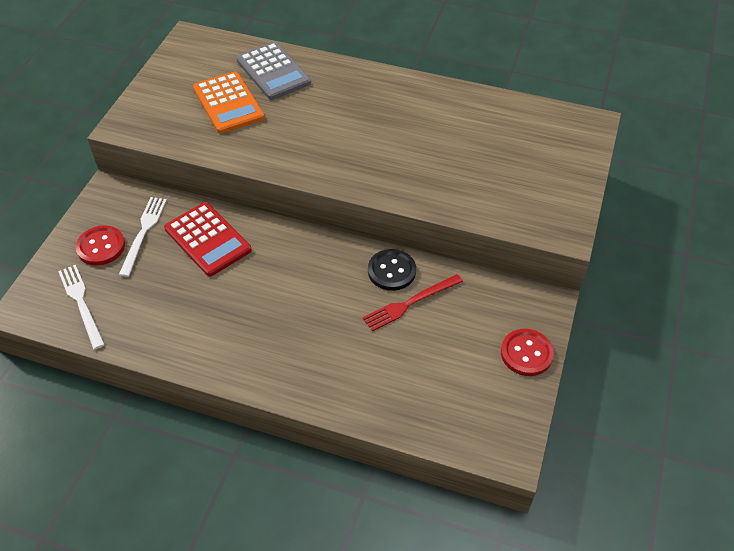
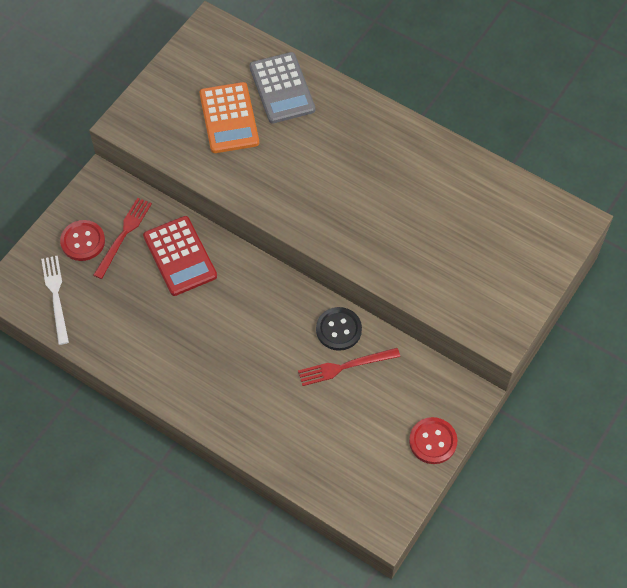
camera: 15 degrees right, 10 degrees up
(143, 233) = (123, 235): white fork -> red fork

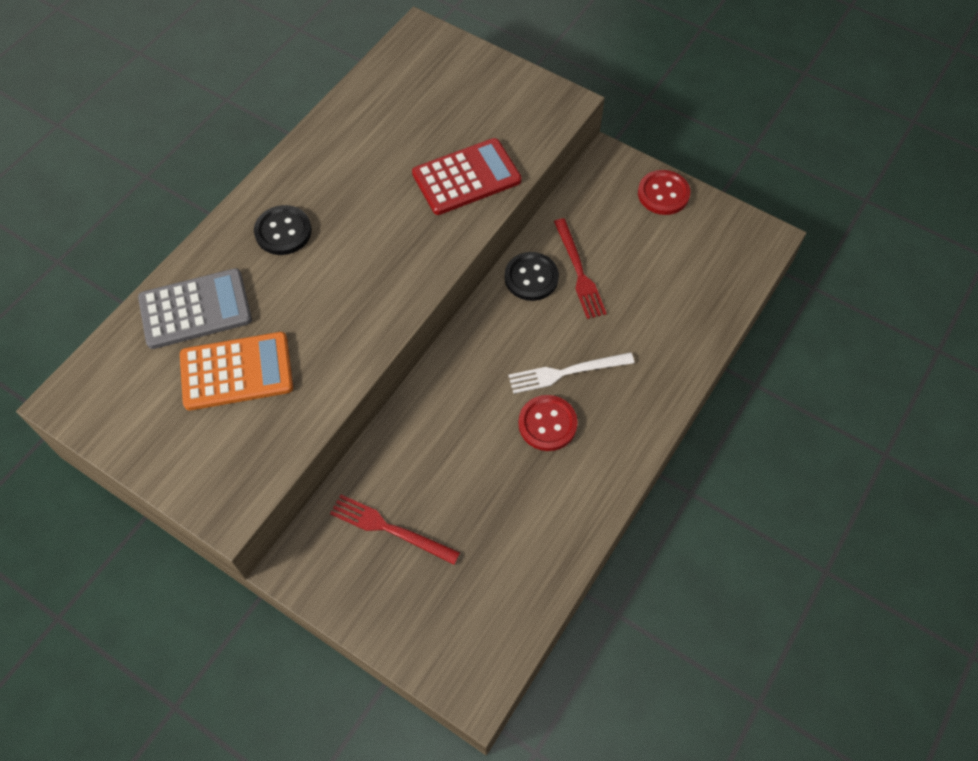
camera: 90 degrees left, 0 degrees up
(56, 296) = (486, 615): white fork -> white fork (566, 372)
(83, 241) = (397, 584): red button -> red button (547, 424)
(180, 256) = (426, 454): red calculator -> red calculator (466, 177)
(352, 136) = (283, 231): none -> black button

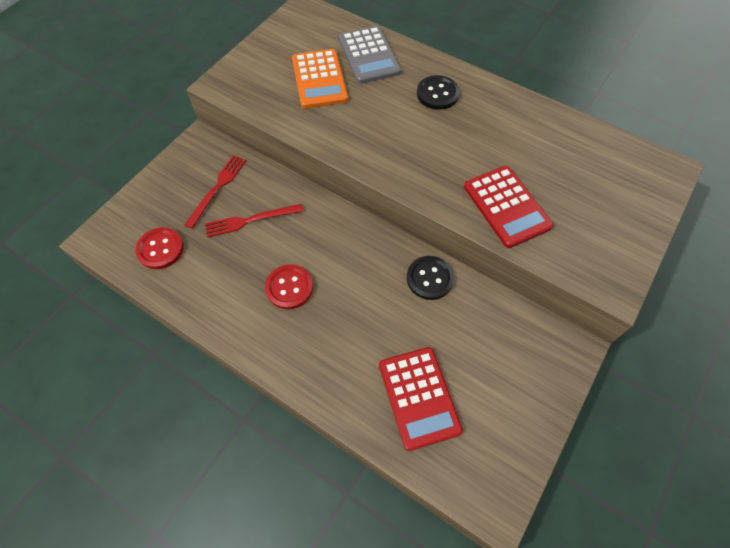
camera: 90 degrees right, 0 degrees up
(566, 372) = (336, 303): white fork -> none
(579, 272) = (438, 317): red fork -> red fork (250, 220)
(663, 194) = (540, 400): red button -> red button (160, 249)
(670, 294) = (419, 397): none -> red calculator

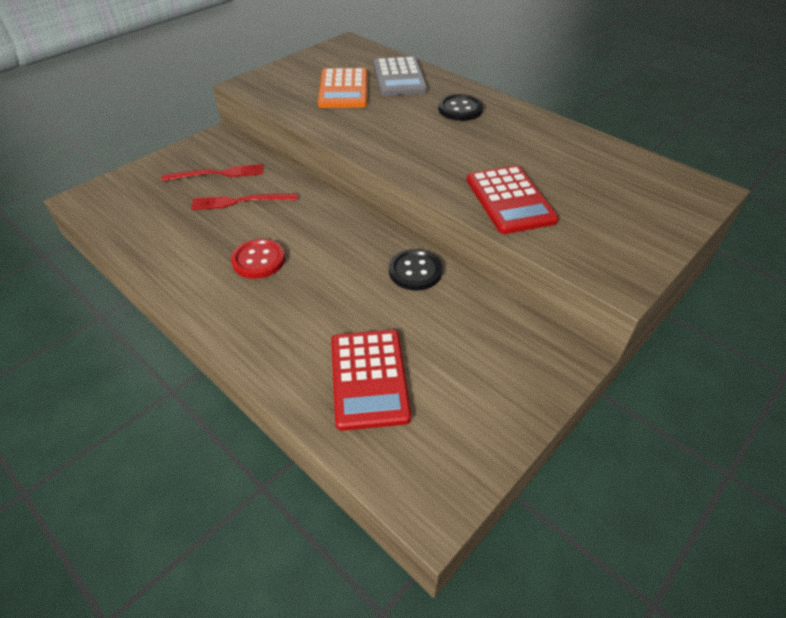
camera: 10 degrees right, 15 degrees down
(160, 249) = (140, 213): red button -> none
(217, 188) = (217, 174): red fork -> red fork turned 45 degrees clockwise

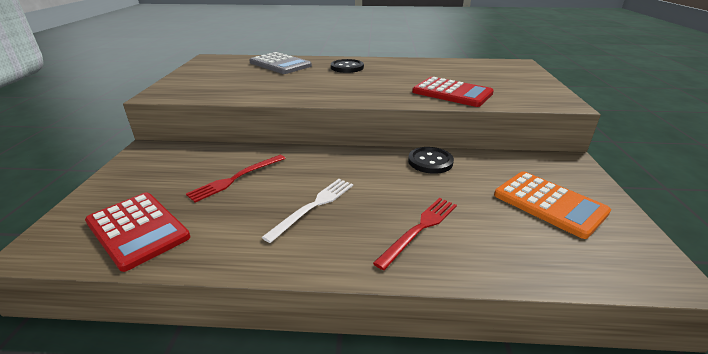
camera: 40 degrees left, 15 degrees down
(217, 174) = (184, 170): red fork -> red fork (419, 229)
(258, 260) = (313, 206): red button -> white fork
(344, 89) = (250, 78): orange calculator -> orange calculator (549, 203)
(369, 378) = (510, 231): red calculator -> red calculator (138, 229)

